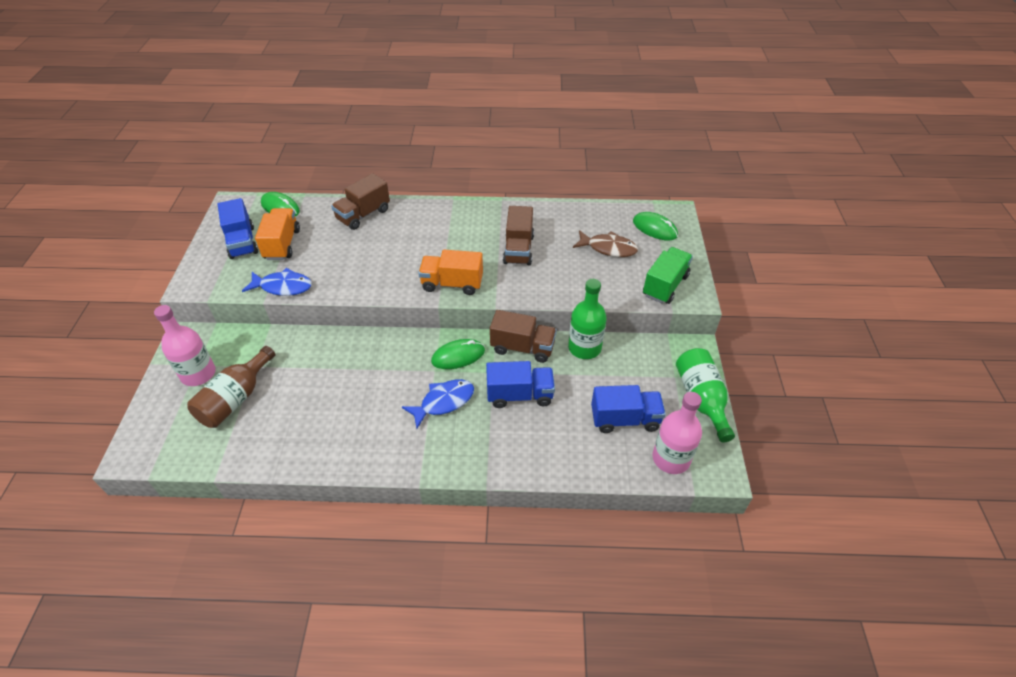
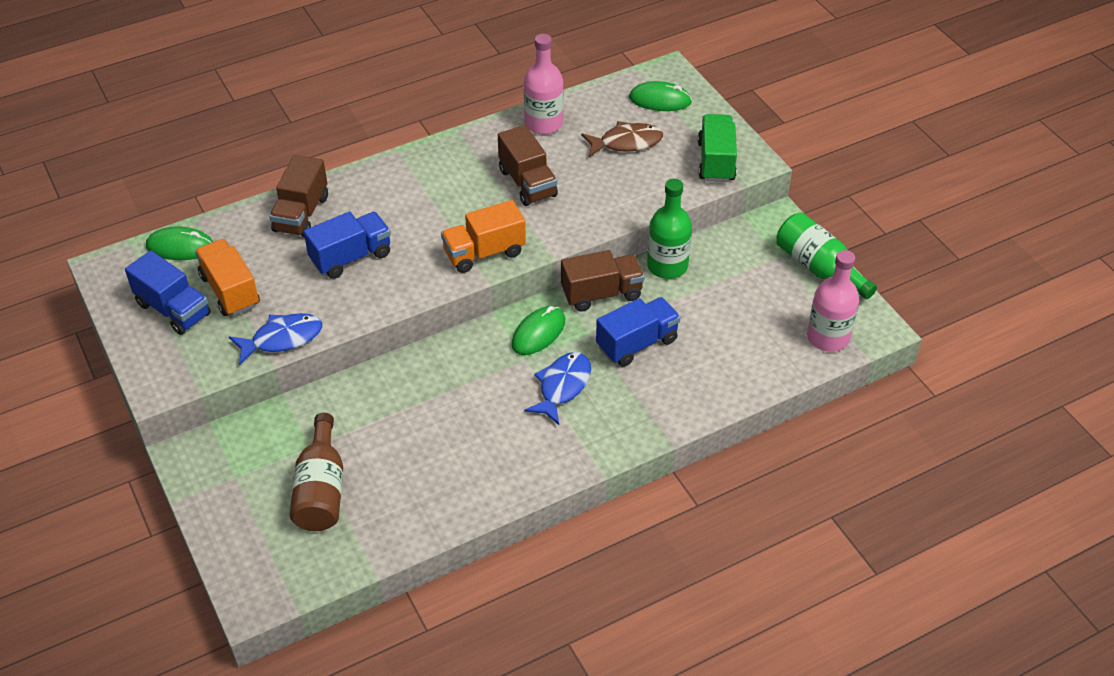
camera: 30 degrees left, 0 degrees up
(198, 374) = (247, 486): pink bottle -> pink bottle (543, 123)
(625, 419) = (759, 320): blue truck -> blue truck (351, 257)

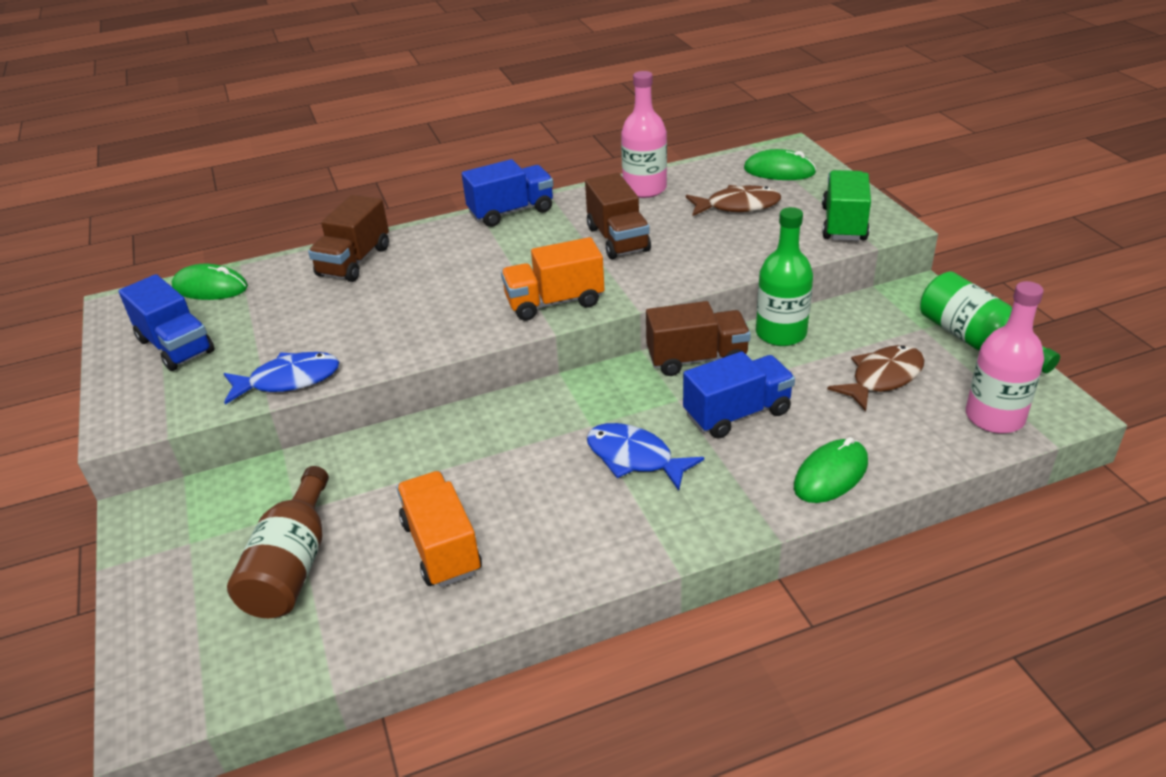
camera: 10 degrees right, 10 degrees down
(230, 291) = (247, 330): orange truck -> orange truck (441, 547)
(351, 257) = (397, 302): blue truck -> blue truck (511, 212)
(538, 333) = (612, 397): green mouse -> green mouse (831, 475)
(562, 386) = (635, 458): blue fish -> blue fish turned 90 degrees counterclockwise
(746, 306) = (882, 378): none -> brown fish

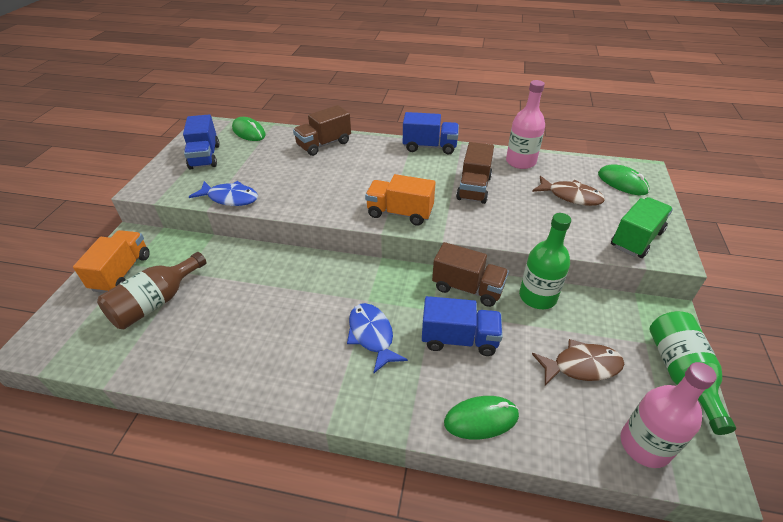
camera: 30 degrees right, 5 degrees up
(441, 547) = (226, 333): orange truck -> orange truck (122, 272)

